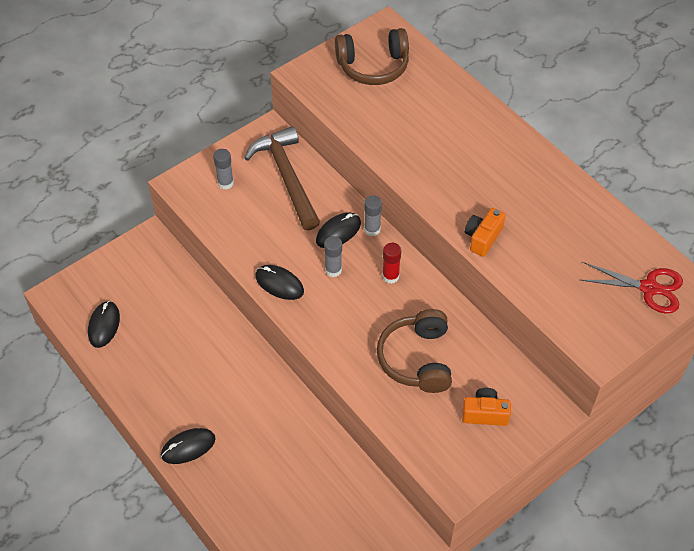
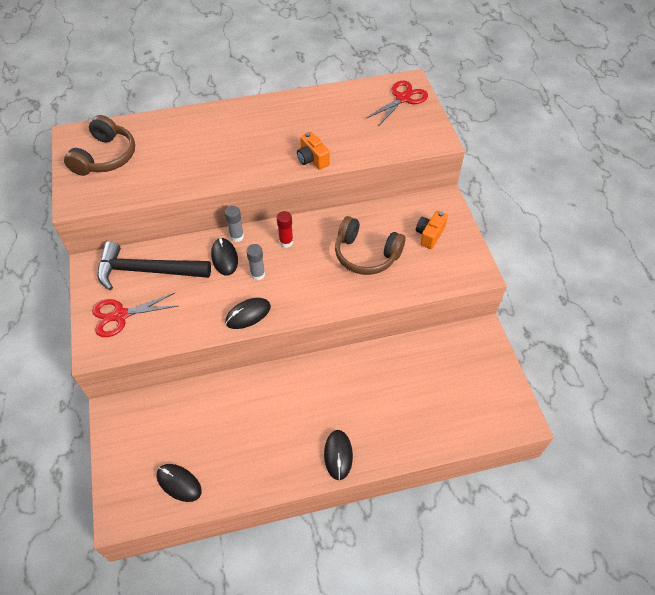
camera: 65 degrees left, 0 degrees up
(225, 183) = (120, 315): grey glue stick -> red scissors
(286, 177) = (147, 271): brown hammer -> black hammer

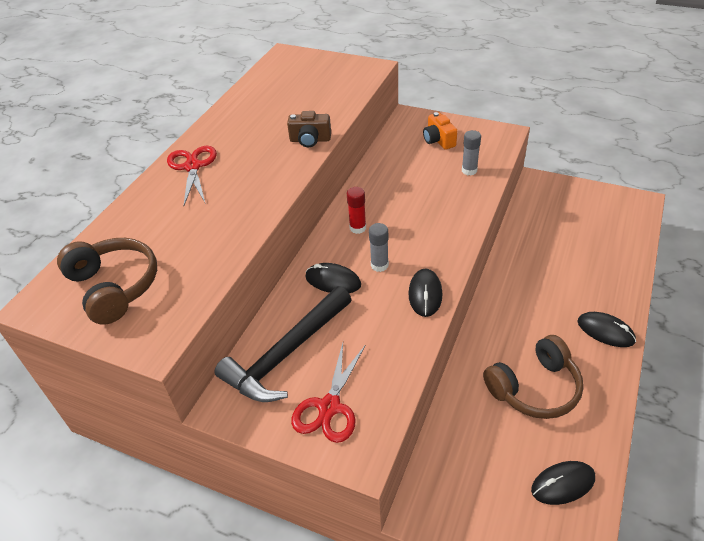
camera: 50 degrees left, 10 degrees down
(236, 236) = (314, 260): grey glue stick -> grey glue stick (469, 170)
(312, 159) = (310, 140): orange camera -> brown camera
(366, 254) = (425, 184): brown headphones -> brown headphones (534, 388)
(403, 98) = (299, 64): red scissors -> red scissors (192, 167)

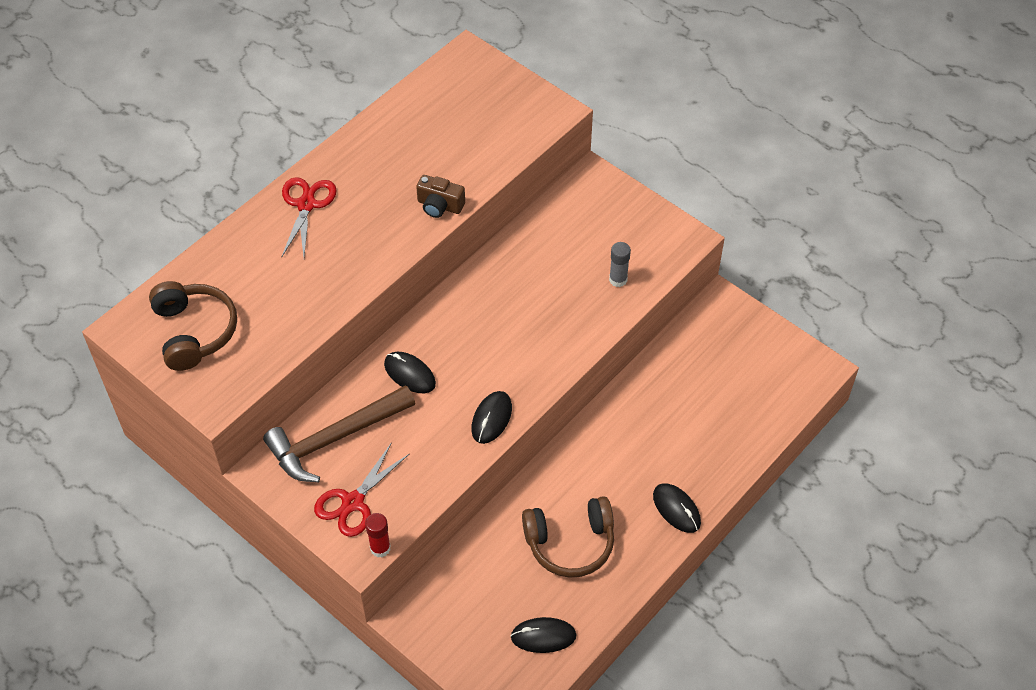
camera: 15 degrees right, 10 degrees up
(286, 354) = (335, 439): black hammer -> brown hammer
(358, 228) = (462, 318): red glue stick -> red glue stick (380, 548)
(379, 265) = (463, 371): grey glue stick -> none
(438, 140) = (607, 224): orange camera -> none

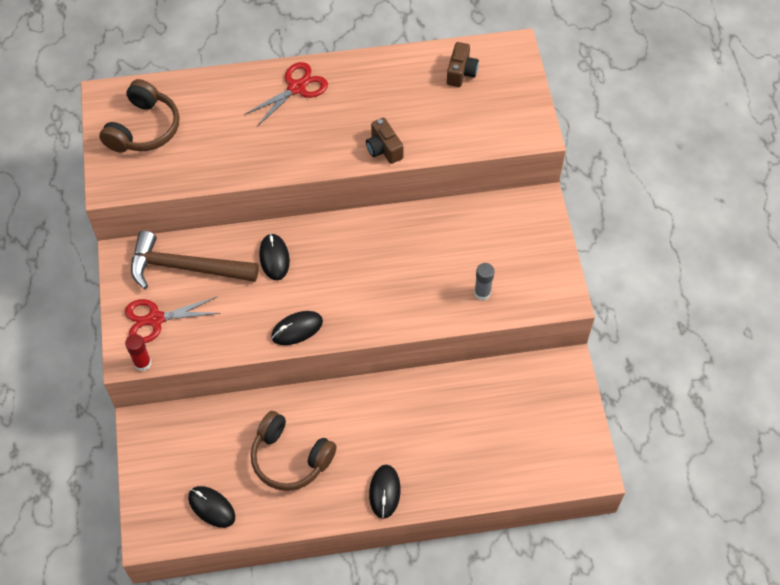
camera: 40 degrees right, 5 degrees up
(442, 101) = (461, 72): none -> brown camera

